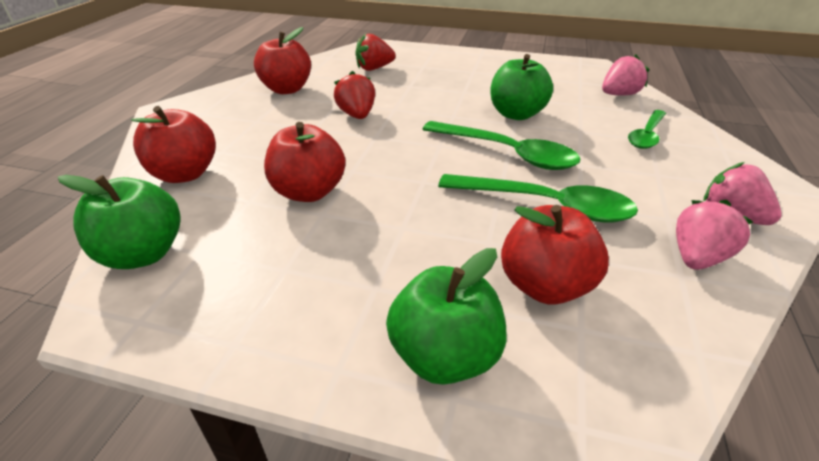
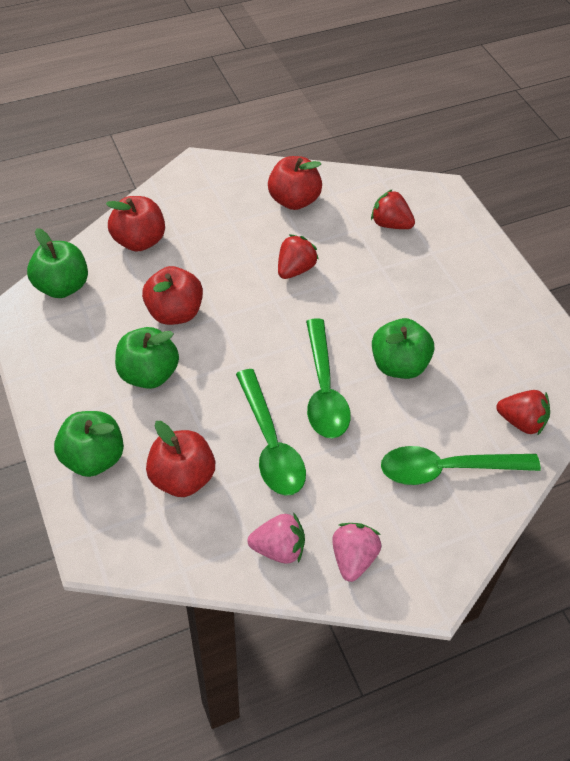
camera: 50 degrees right, 15 degrees up
(365, 245) = (148, 374): none -> green apple
(619, 95) = (521, 422): pink strawberry -> red strawberry
(646, 135) = (447, 469): green spoon -> green spoon, size x1.56

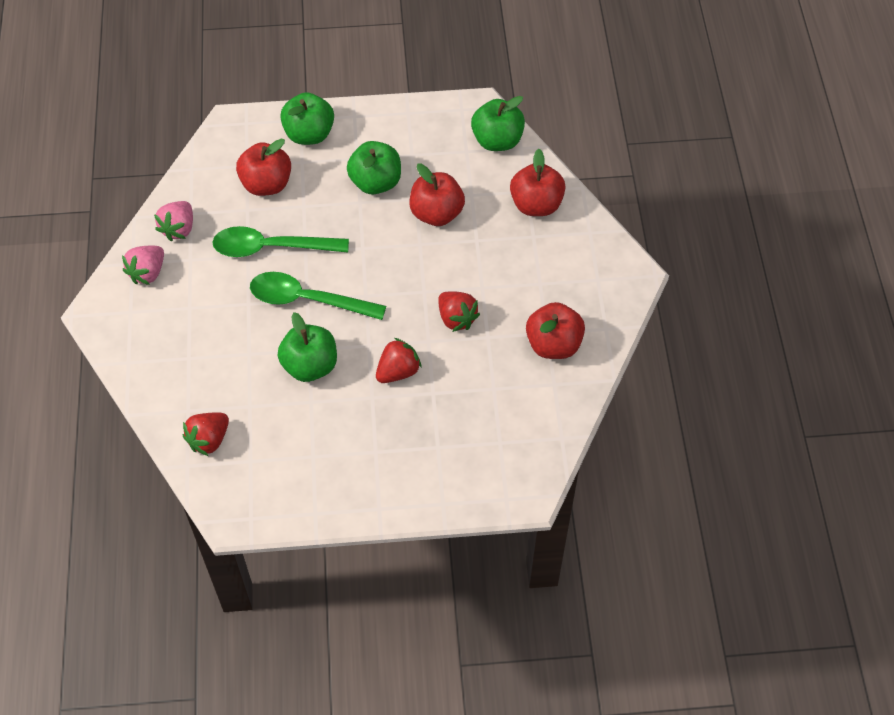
camera: 110 degrees right, 5 degrees up
(353, 558) = (147, 273): pink strawberry -> pink strawberry turned 90 degrees clockwise
(390, 224) = (490, 422): red strawberry -> red strawberry (398, 371)
(447, 469) = (190, 363): green spoon -> none

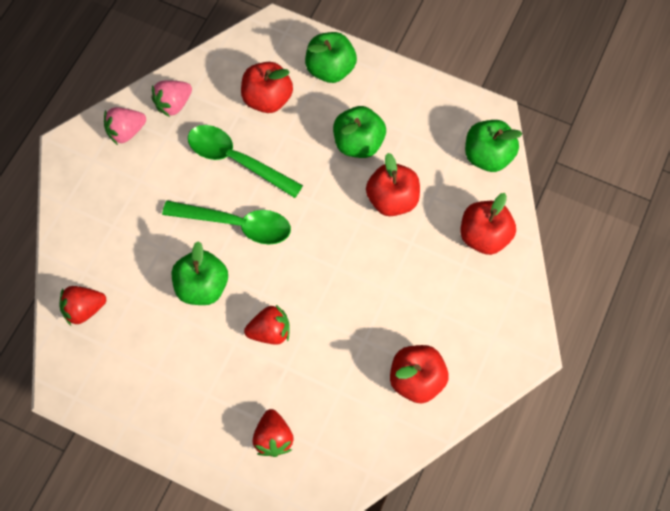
camera: 30 degrees right, 10 degrees up
(307, 300) = (237, 224): green spoon -> green spoon turned 150 degrees clockwise
(456, 318) = (348, 308): red strawberry -> red strawberry (273, 438)

